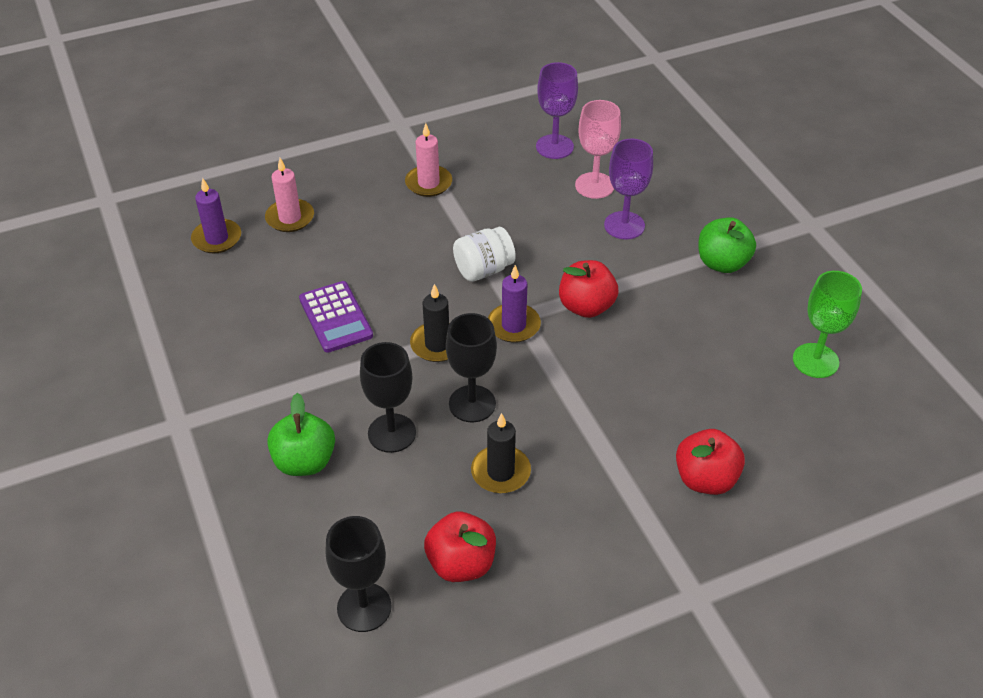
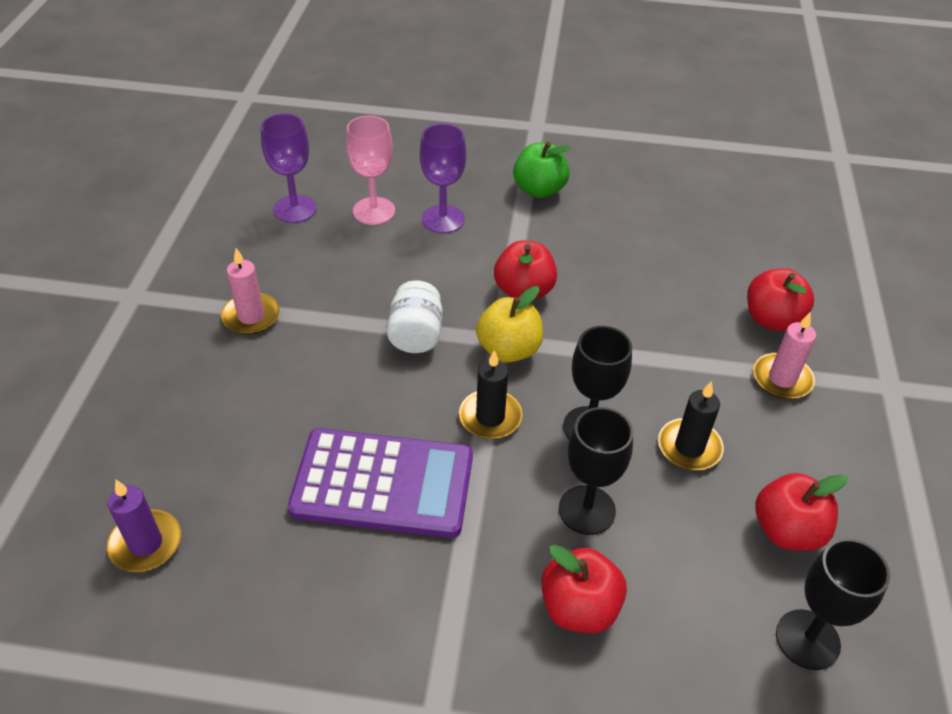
camera: 60 degrees left, 0 degrees up
(290, 218) = (183, 455): pink candle -> pink candle (782, 379)
(304, 461) = (579, 608): green apple -> red apple
(336, 317) = (383, 483): purple calculator -> purple calculator, size x1.59
(513, 325) = (508, 349): purple candle -> yellow apple
(815, 360) = (683, 199): green goblet -> none

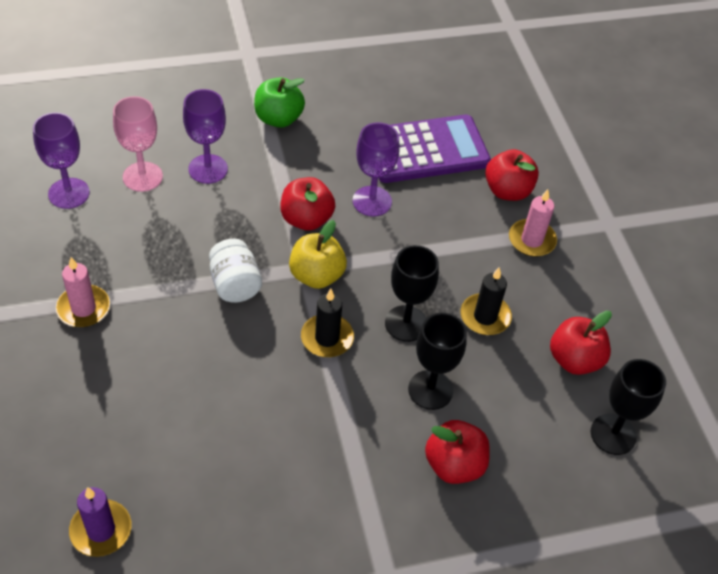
camera: 25 degrees left, 5 degrees up
(383, 483) = (268, 419): purple calculator -> purple calculator (426, 150)
(605, 291) = (372, 201): none -> purple goblet

